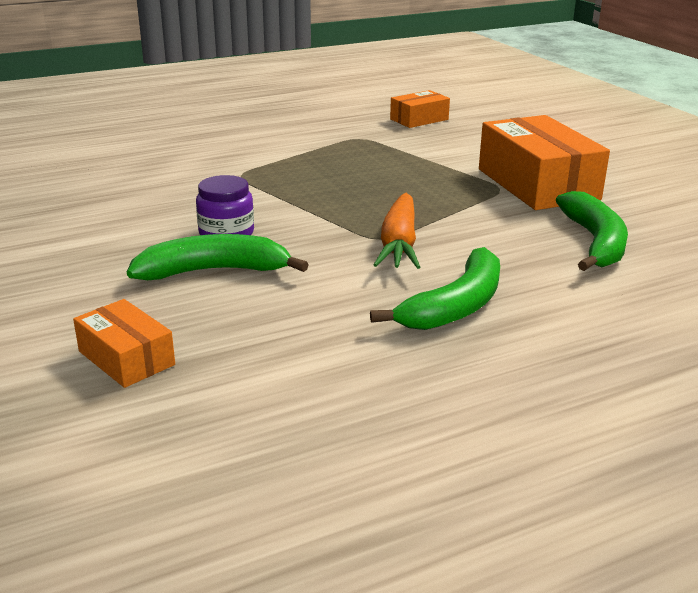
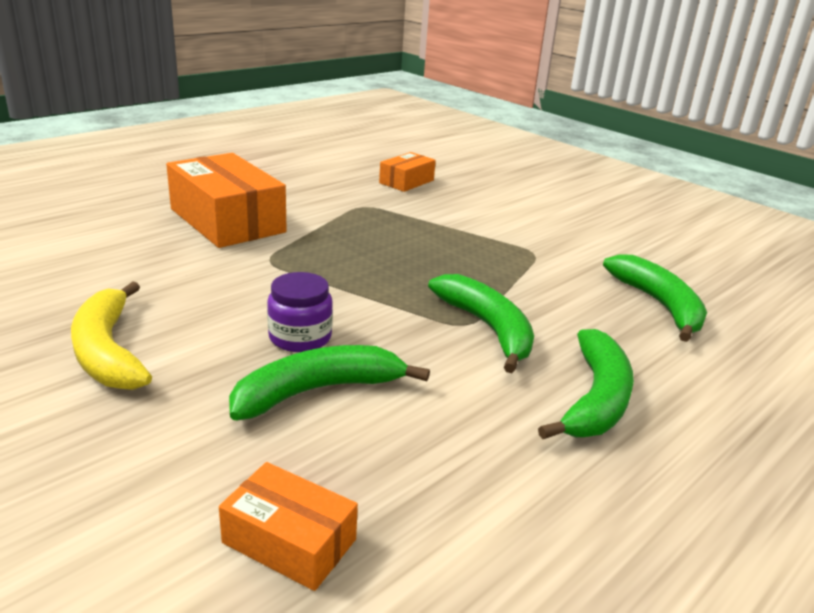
camera: 20 degrees left, 0 degrees up
(71, 227) = (108, 351): none -> yellow banana
(399, 243) = (487, 328): orange carrot -> green banana
(537, 184) = (562, 245): orange box -> orange box (227, 220)

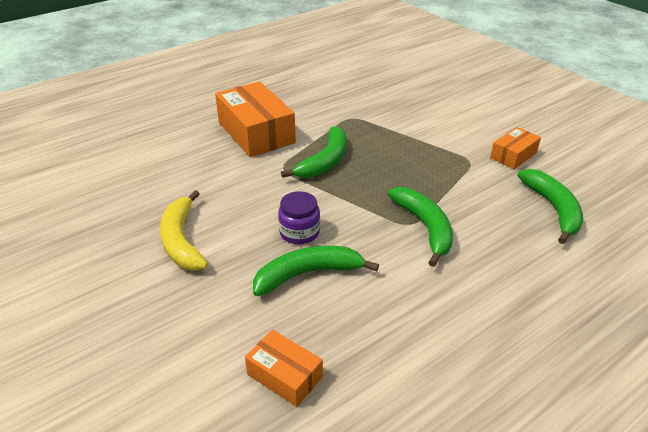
camera: 10 degrees right, 10 degrees up
(406, 181) = (385, 93): orange box -> orange box (513, 155)
(595, 399) = (488, 286): green banana -> green banana (325, 161)

